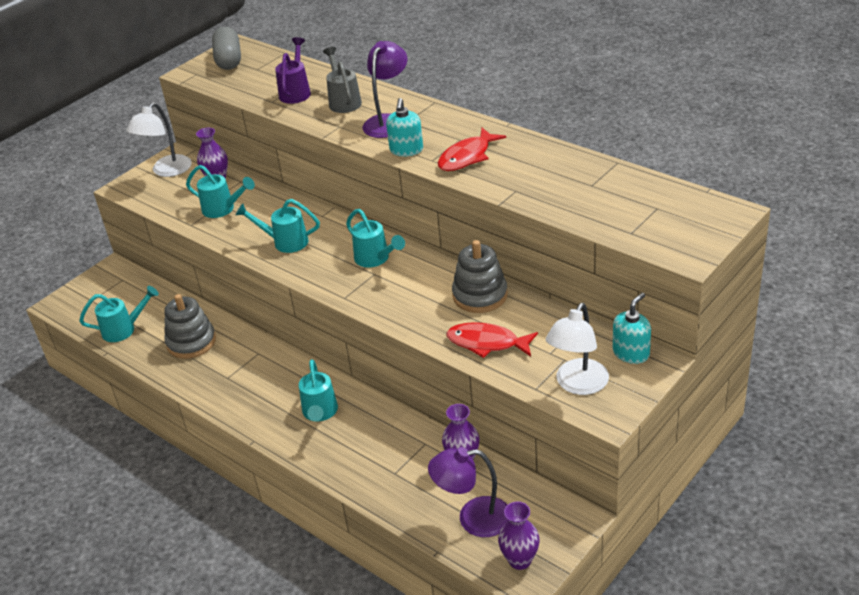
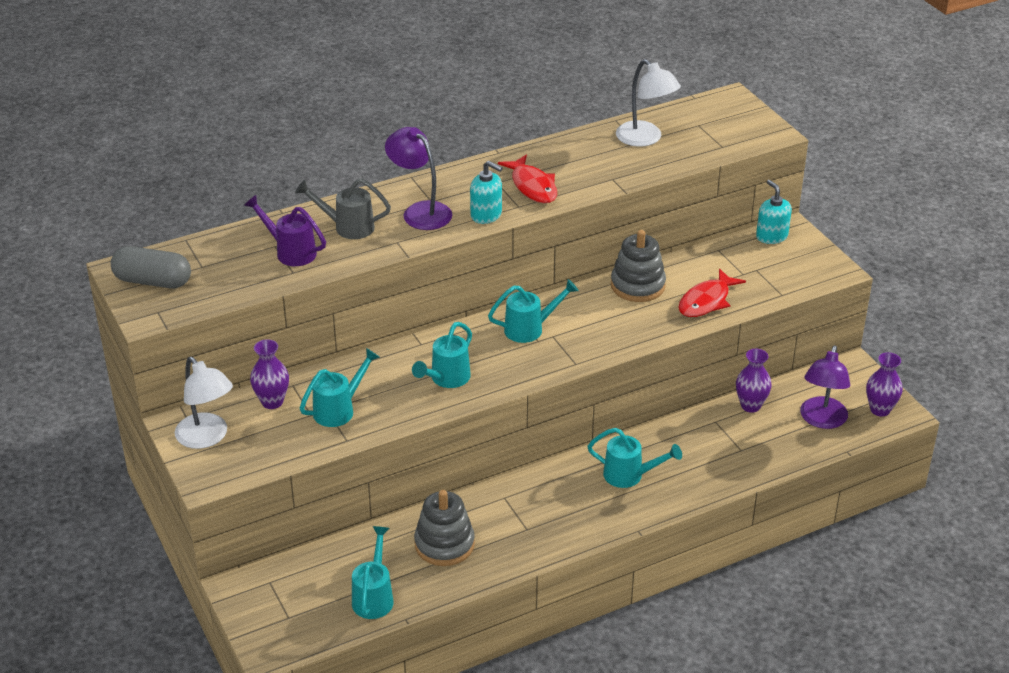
camera: 70 degrees left, 0 degrees up
(577, 385) = (791, 273): white lamp -> white lamp (645, 139)

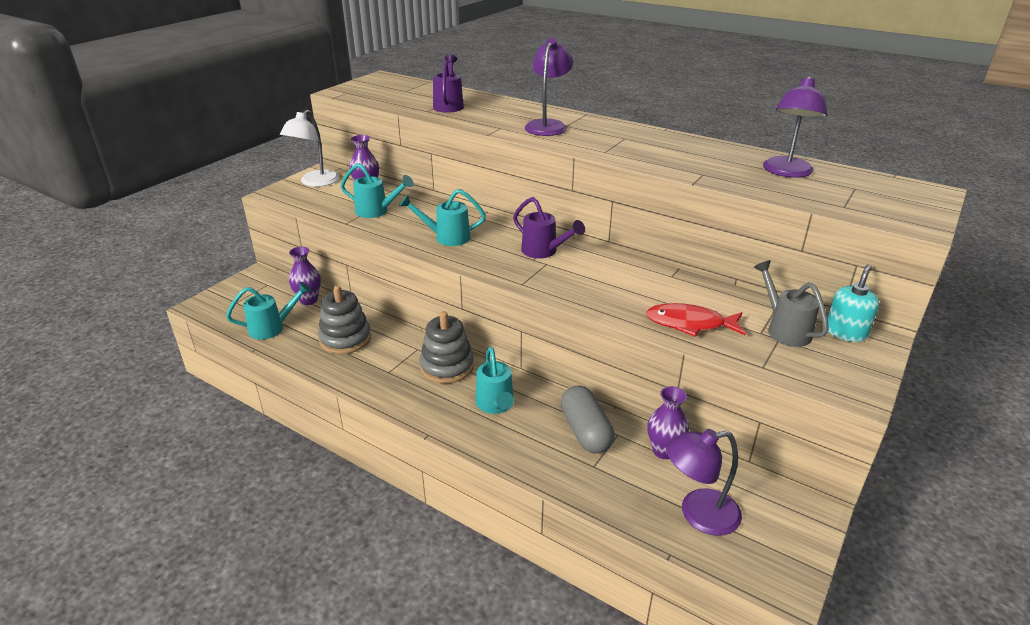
camera: 60 degrees right, 5 degrees down
(153, 281) = (376, 85): grey capsule -> grey capsule (585, 431)
(348, 227) = (498, 112): grey watering can -> grey watering can (784, 329)
(486, 215) = (576, 144): turquoise soap dispenser -> none
(530, 329) = (544, 251): turquoise watering can -> purple watering can
(532, 186) = (639, 150): red fish -> none
(637, 285) = (663, 282): grey stacking toy -> grey stacking toy (447, 366)
(645, 139) = (786, 172): white lamp -> purple lamp
(880, 409) = (769, 562): purple vase -> purple vase (308, 300)

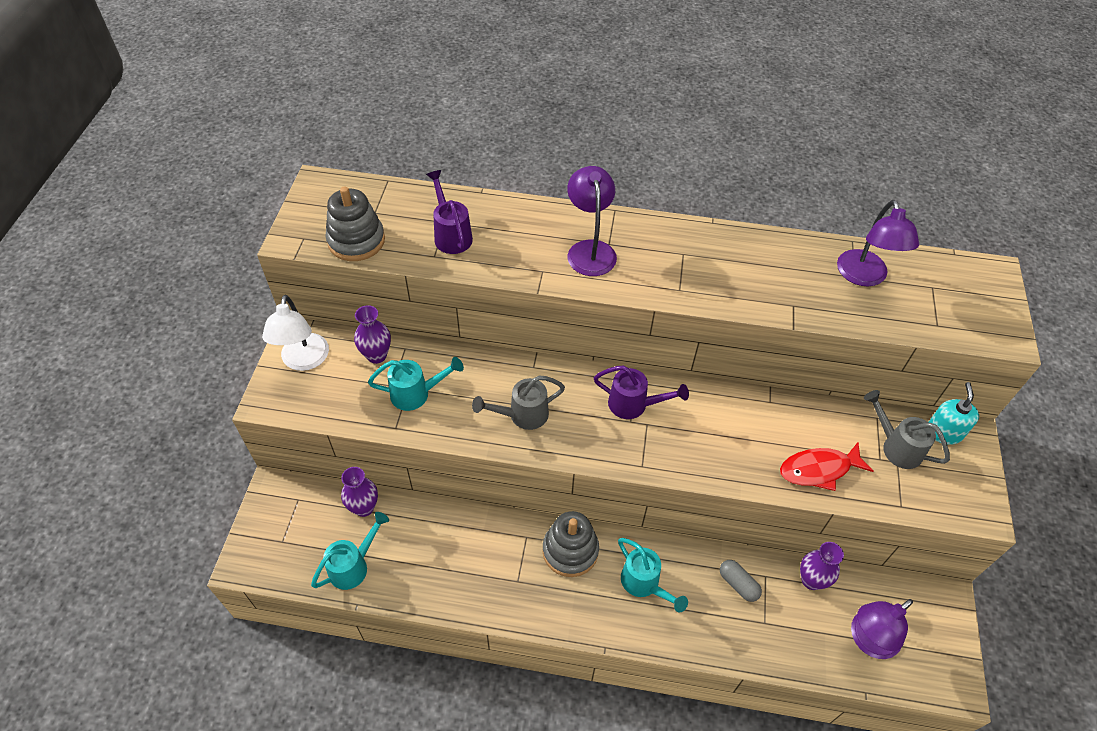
camera: 25 degrees left, 20 degrees up
(345, 339) = (444, 552): grey stacking toy -> grey stacking toy (356, 241)
(447, 237) = (522, 415): turquoise watering can -> grey watering can
(585, 431) = (738, 584): grey capsule -> grey capsule, size x0.61

